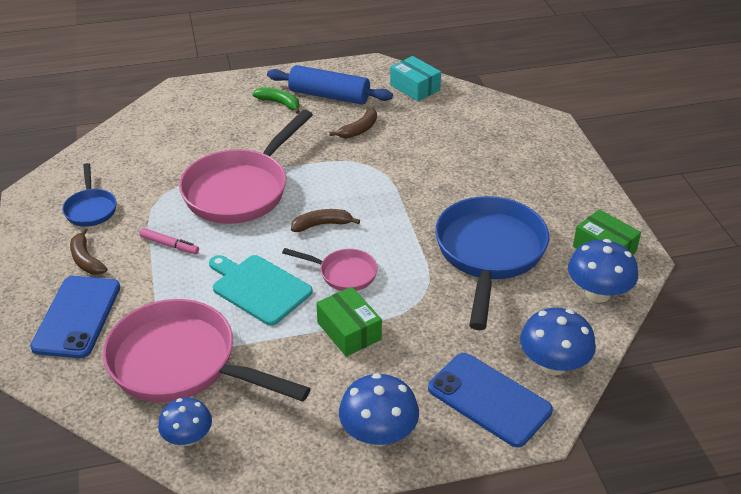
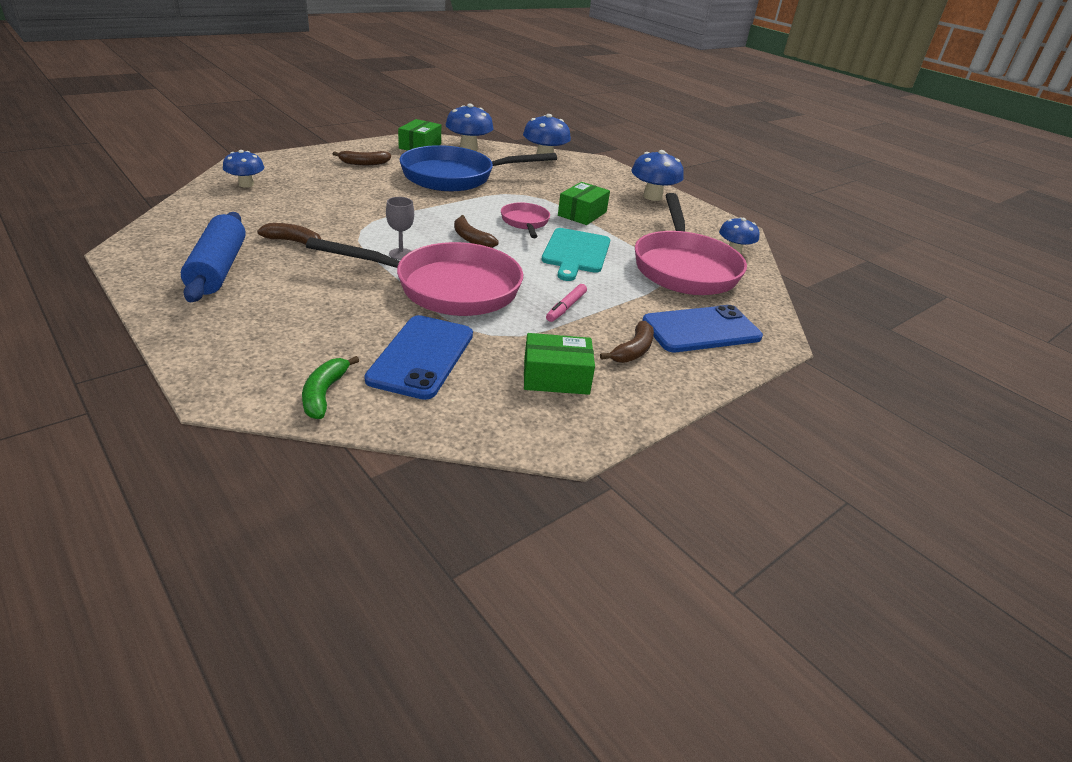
camera: 120 degrees left, 5 degrees down
(91, 209) = (556, 377): blue pan -> green box
(169, 245) = (566, 307): pink marker -> pink marker turned 150 degrees counterclockwise
(279, 103) = (247, 298): green banana -> green banana (324, 394)
(312, 178) = (401, 254): none -> grey goblet
(415, 87) = (186, 222): turquoise box -> none
(489, 399) = (590, 172): blue phone -> blue phone (422, 357)
(490, 118) = (246, 184): none -> blue mushroom
(542, 194) = (364, 163): none -> brown banana

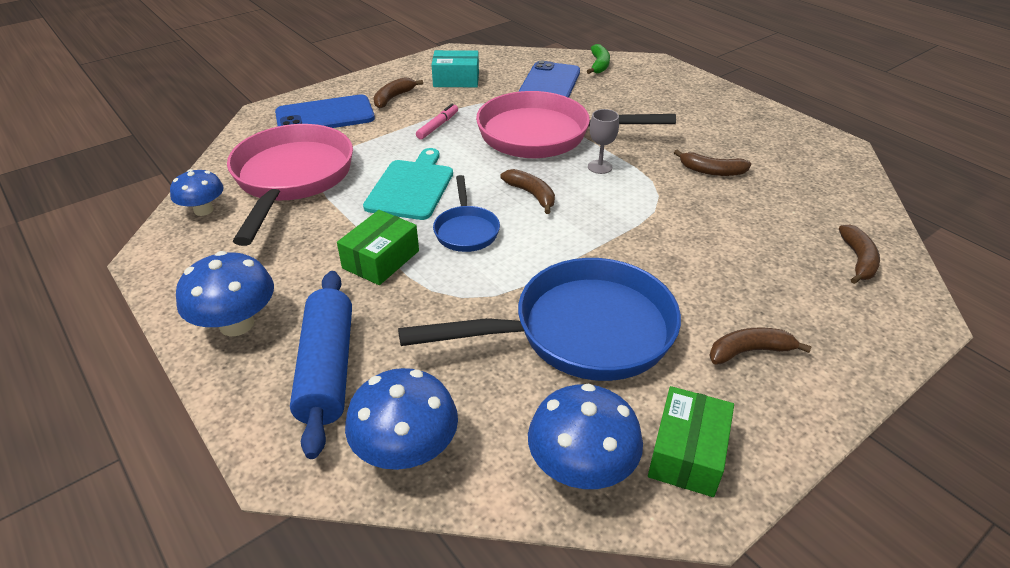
camera: 175 degrees left, 5 degrees up
(218, 269) = (747, 136): blue rolling pin -> blue rolling pin (327, 369)
(246, 184) = (858, 260): blue mushroom -> brown banana
(525, 222) = (466, 230): pink pan -> blue pan
(556, 377) = (456, 79): green box -> turquoise box

